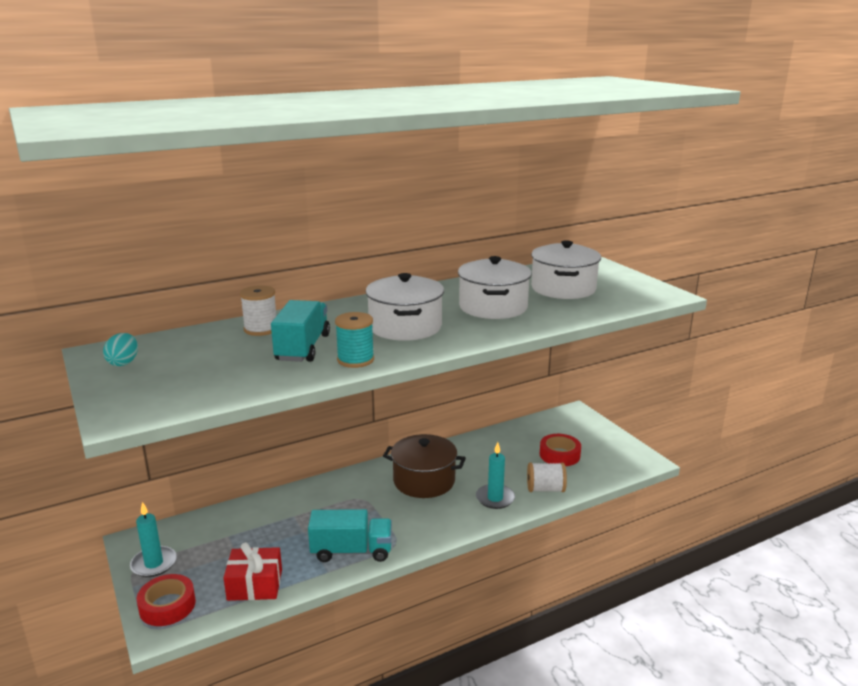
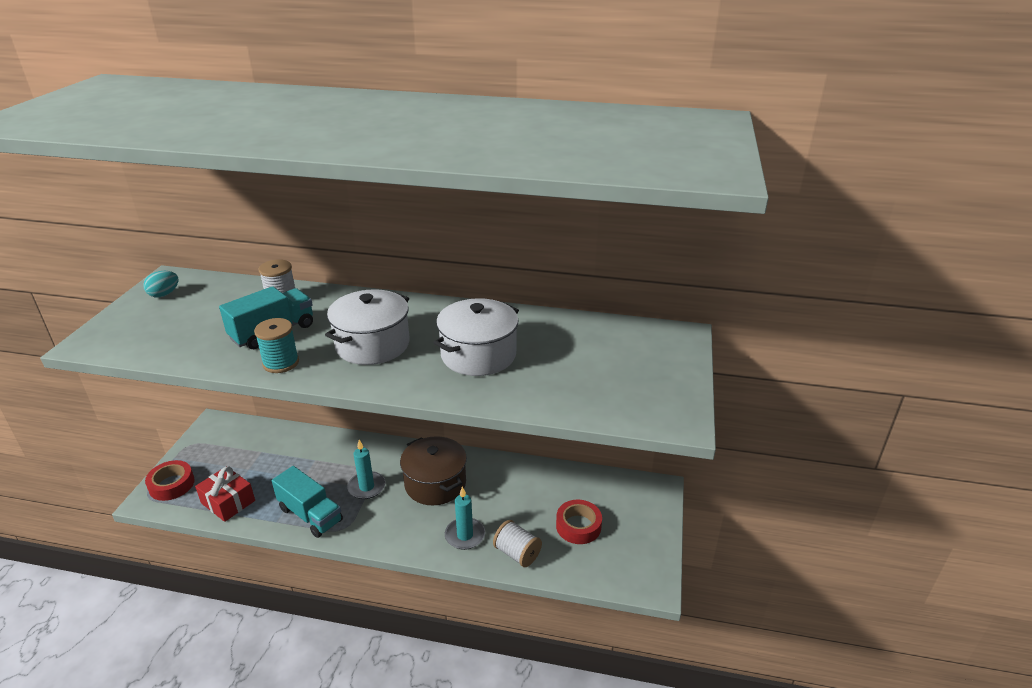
camera: 40 degrees right, 10 degrees up
(154, 564) = (202, 447): turquoise candle -> turquoise candle (366, 487)
(563, 288) = (584, 361): white pot -> none

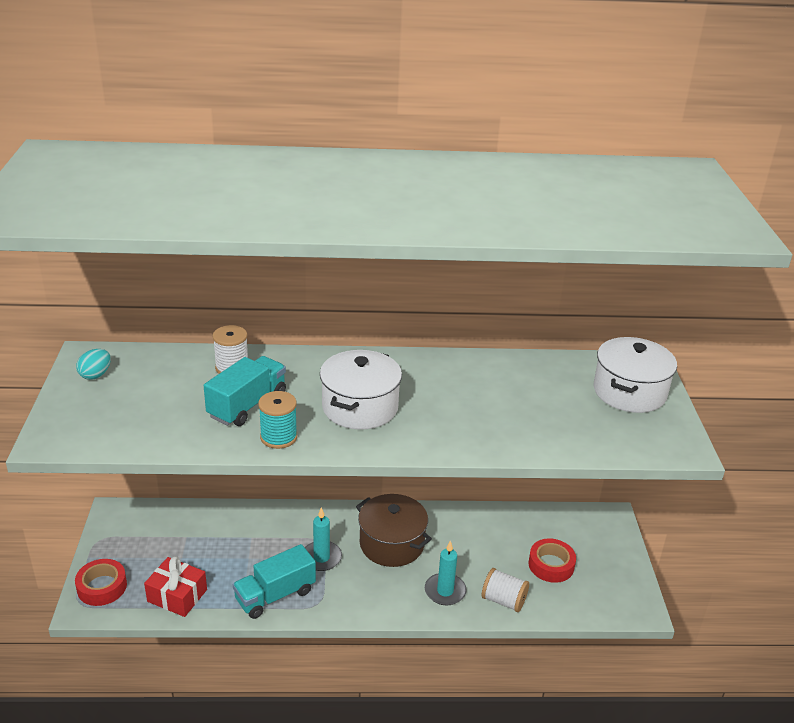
camera: 15 degrees left, 0 degrees up
(310, 515) = (275, 595): turquoise truck -> turquoise truck turned 120 degrees clockwise
(478, 355) = (470, 406): white pot -> white pot (629, 392)

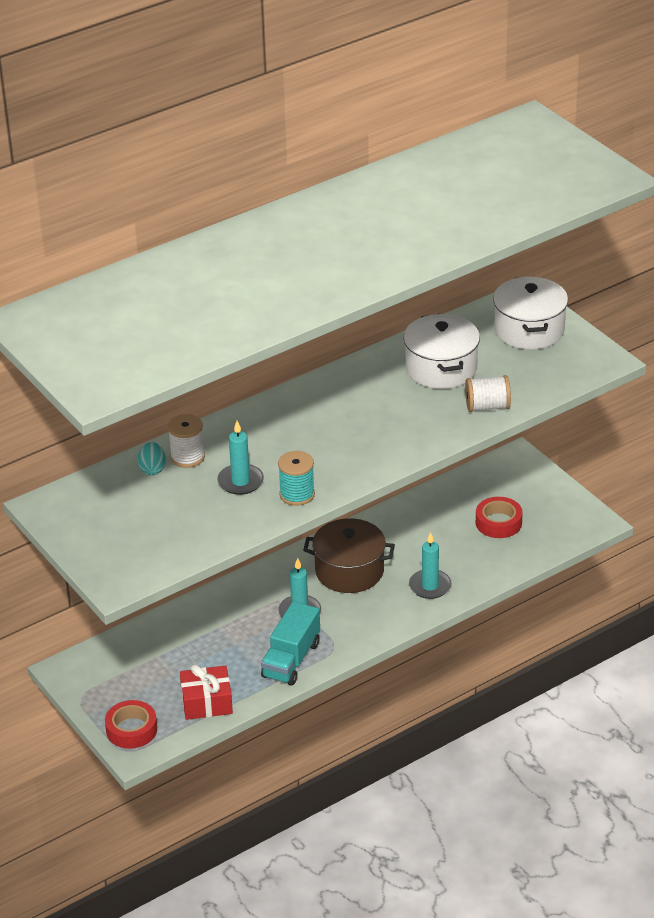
camera: 30 degrees left, 5 degrees up
(95, 375) = (78, 518): turquoise egg -> turquoise egg (152, 469)
(247, 405) = (240, 481): turquoise truck -> turquoise candle
(360, 407) = (333, 441): white pot -> white pot (441, 368)
(503, 600) = (483, 570): white spool -> white spool (487, 407)

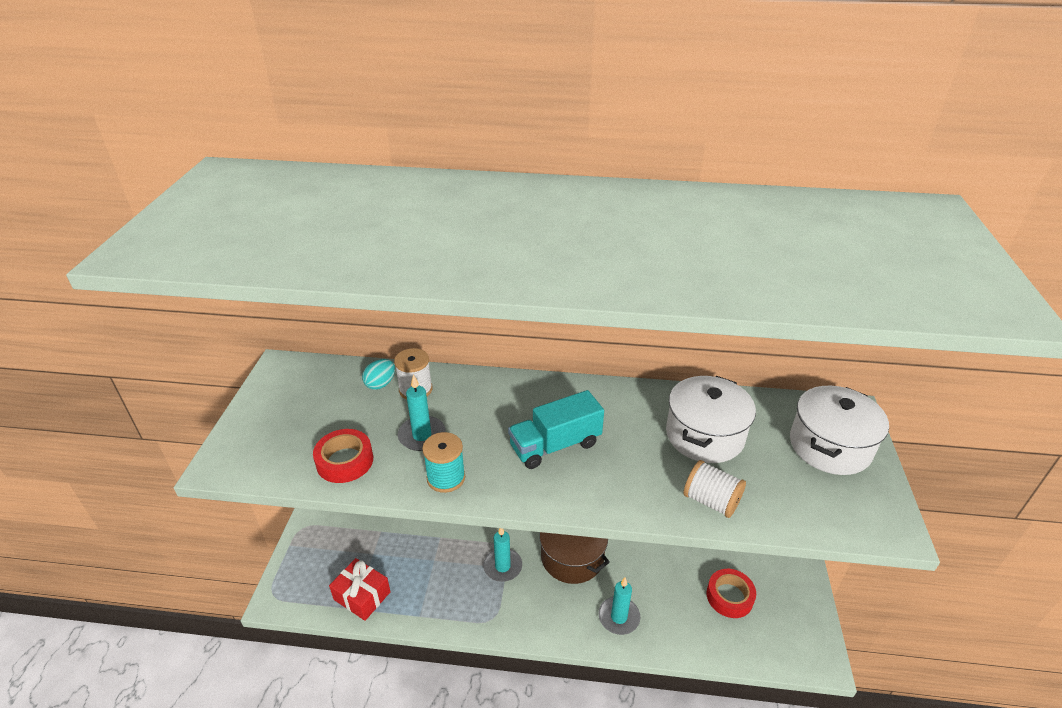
camera: 40 degrees right, 0 degrees up
(131, 729) = (296, 579): red tape -> red tape (345, 461)
(291, 660) = (453, 605): turquoise truck -> turquoise truck (555, 445)

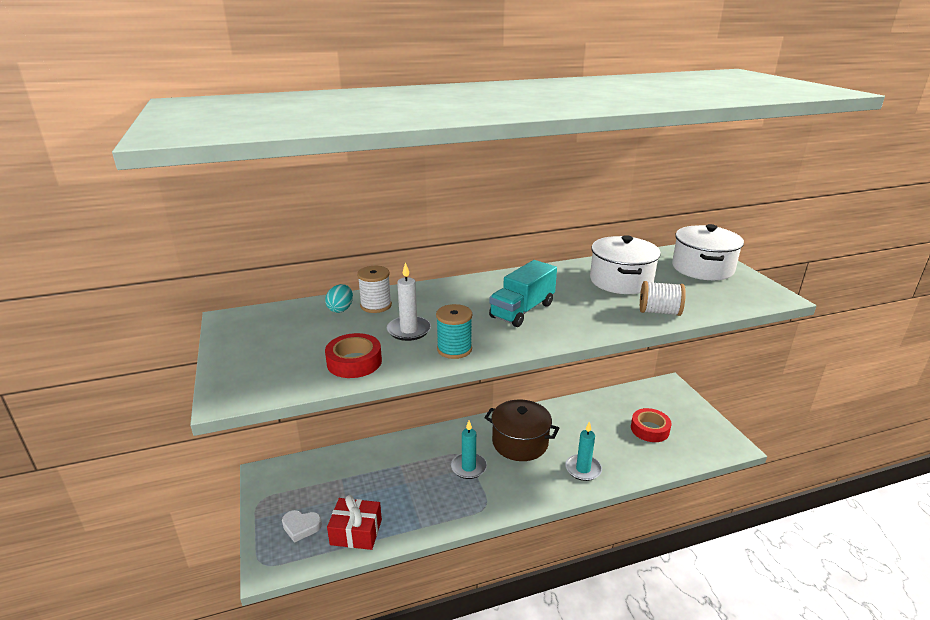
camera: 25 degrees left, 10 degrees down
(321, 570) = (301, 527): none -> white heart
(422, 435) = (409, 330): turquoise candle -> white candle

